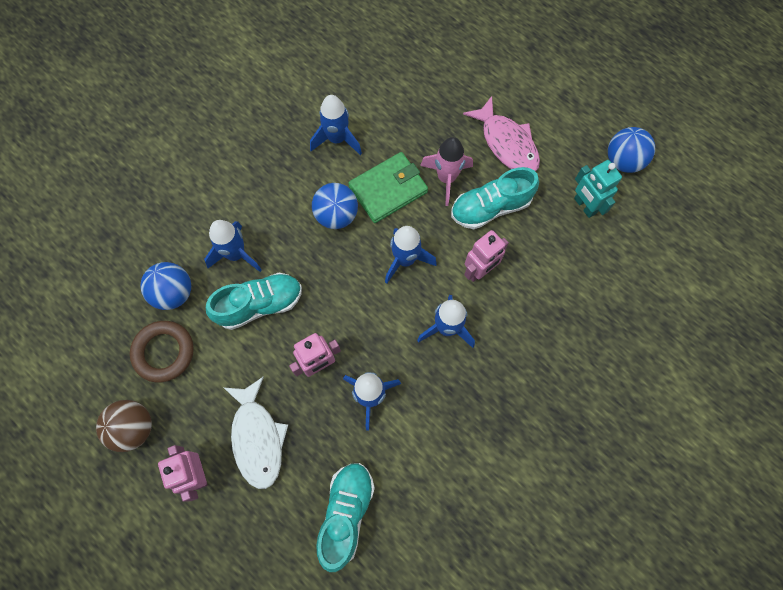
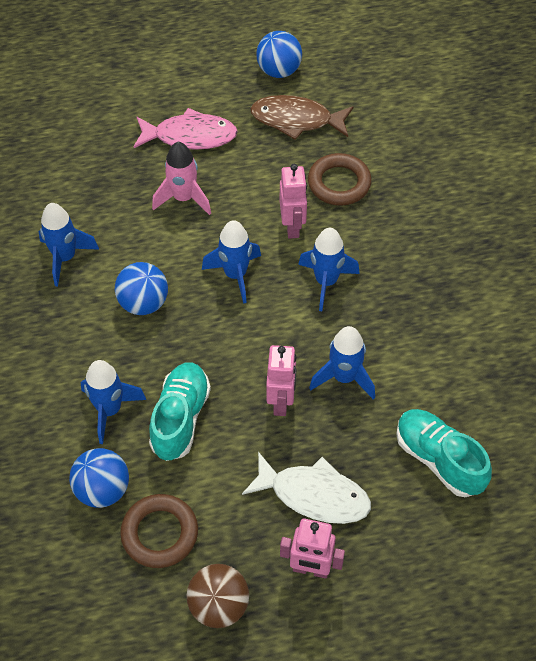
camera: 55 degrees left, 15 degrees down
(388, 189) = (154, 248): green wallet -> none
(490, 207) = (240, 184): turquoise shoe -> none
(548, 277) = (339, 183): none -> brown ring
(584, 206) = (296, 120): turquoise robot -> brown fish

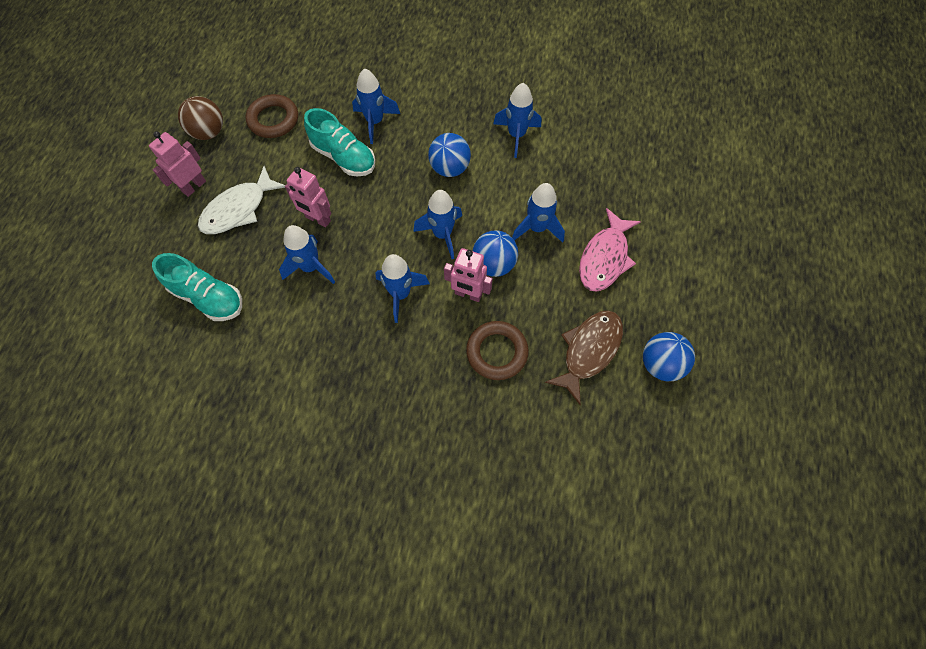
camera: 115 degrees right, 10 degrees up
(103, 490) = (321, 102): blue ball -> blue ball (494, 264)
(183, 198) = (537, 228): pink rocket -> blue rocket
(439, 459) = (208, 297): turquoise shoe -> turquoise shoe turned 45 degrees clockwise

